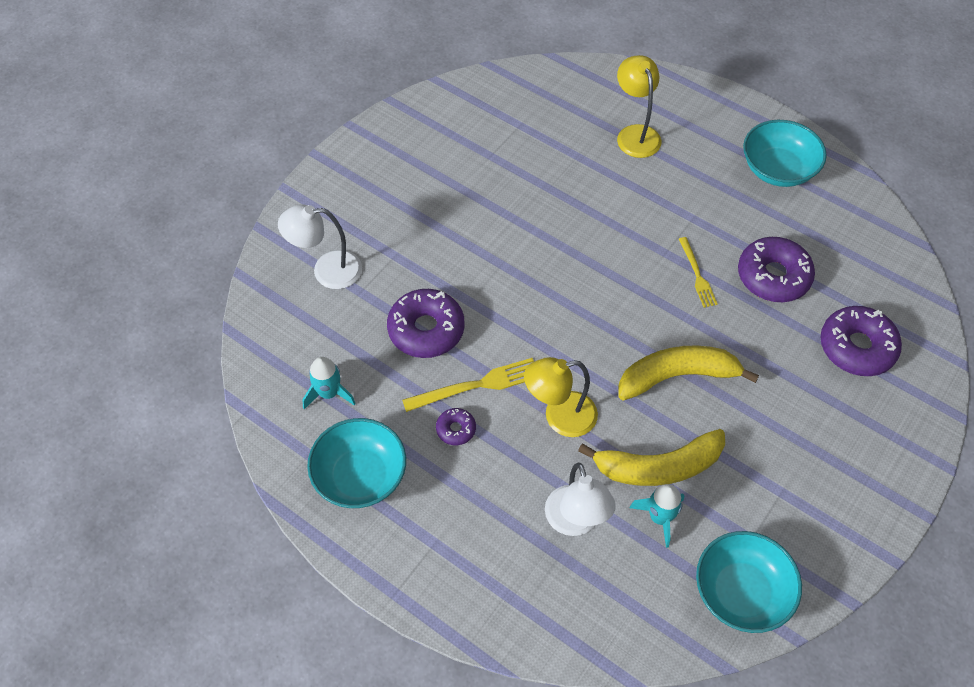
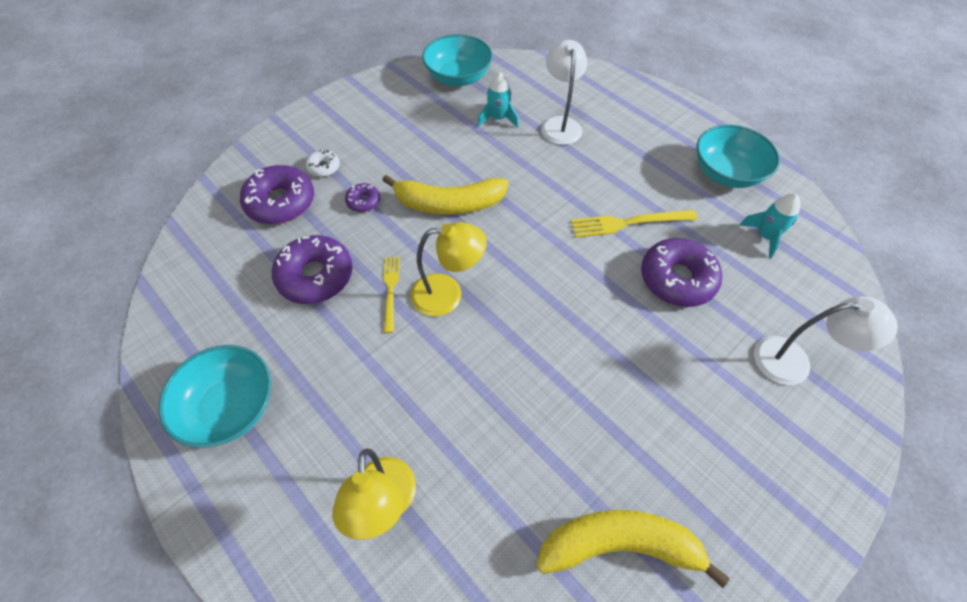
camera: 170 degrees left, 0 degrees up
(456, 429) = (648, 193): purple donut -> purple donut (363, 201)
(559, 417) = (558, 189): yellow lamp -> yellow lamp (447, 294)
(658, 466) = (488, 146): yellow banana -> yellow banana (619, 544)
(838, 400) = (324, 167): none -> white donut

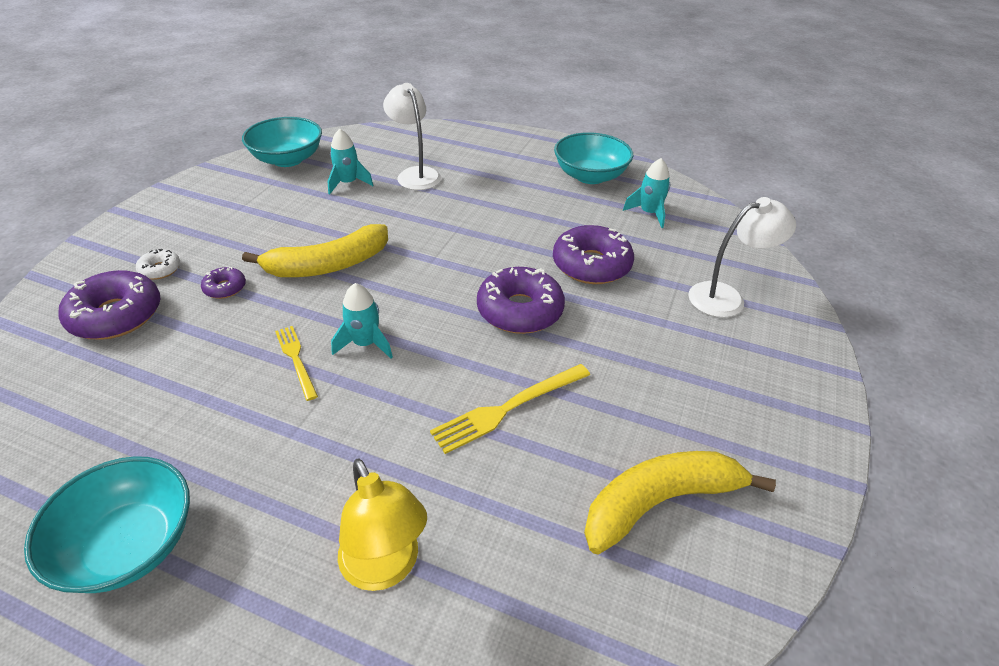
camera: 25 degrees left, 15 degrees down
(315, 276) = (194, 373): purple donut -> purple donut (520, 310)
(447, 294) = (365, 344): yellow lamp -> turquoise rocket
(628, 223) = (523, 234): yellow fork -> yellow fork (508, 408)

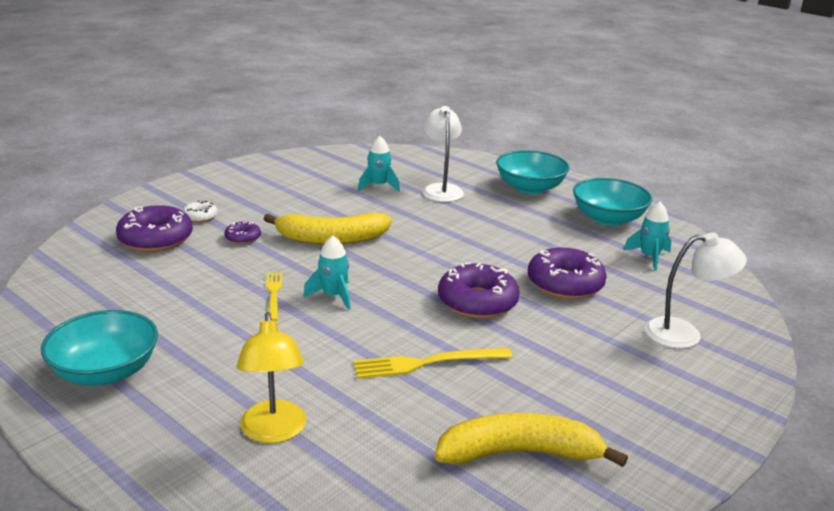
camera: 20 degrees right, 15 degrees down
(287, 159) = (336, 160): turquoise bowl -> turquoise bowl (530, 188)

